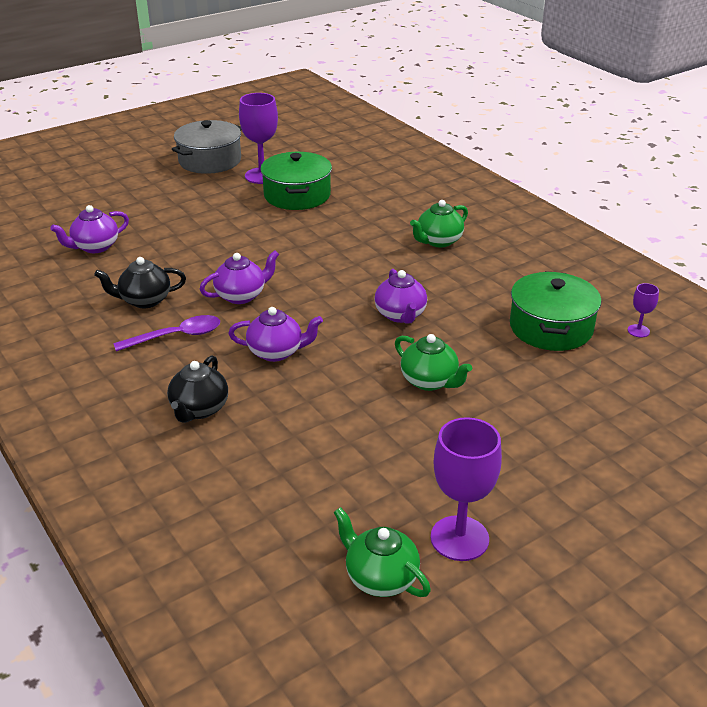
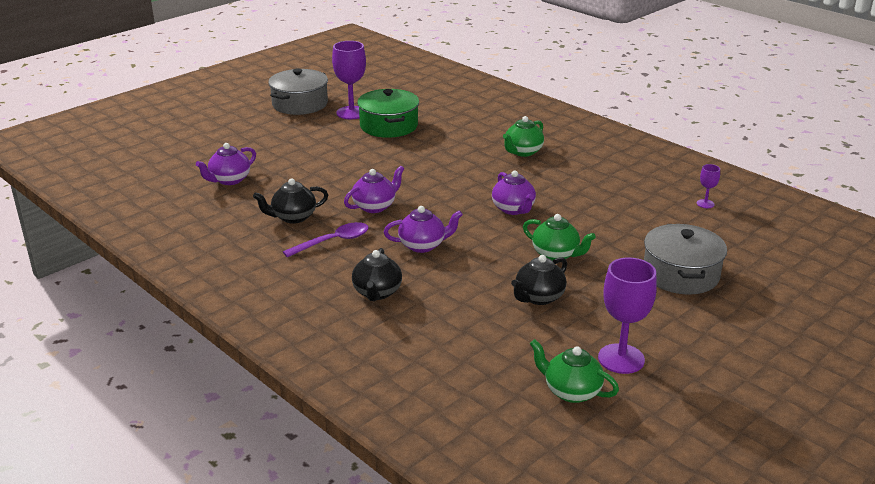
camera: 10 degrees left, 5 degrees down
(387, 438) = (538, 297): none -> black teapot
(551, 327) = (637, 207): green pot -> none
(575, 426) = (680, 274): none -> grey pot

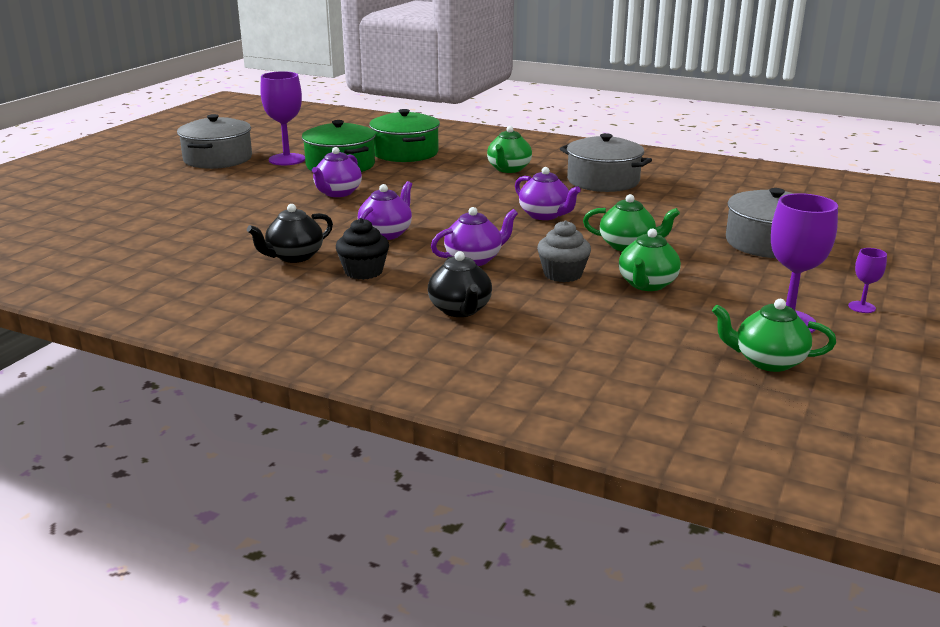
camera: 20 degrees left, 5 degrees down
(229, 180) = (182, 234): purple teapot -> purple teapot (337, 193)
(333, 241) = (363, 272): purple spoon -> black cupcake
(450, 119) = (405, 153): none -> green pot
(480, 274) = (562, 274): none -> grey cupcake
(538, 297) = (647, 284): black teapot -> green teapot
(594, 178) = (603, 181): none -> grey pot
(705, 204) = (731, 186): purple goblet -> purple goblet (861, 307)

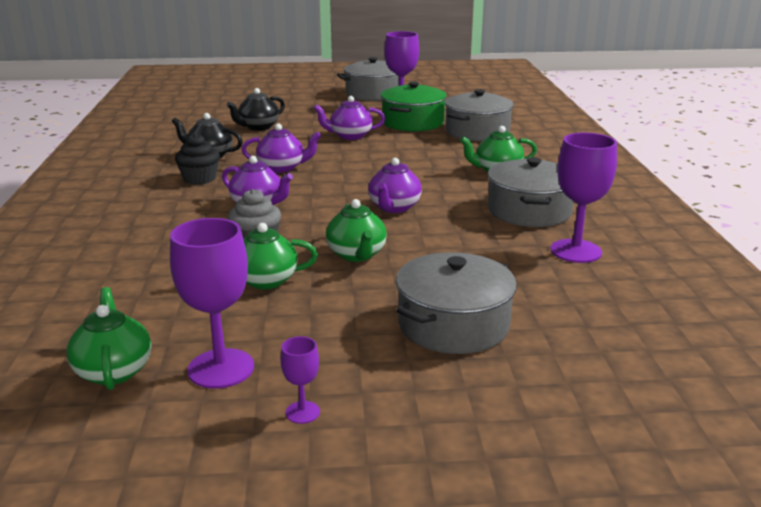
camera: 60 degrees right, 0 degrees up
(405, 153) = (477, 132): green pot -> grey pot
(460, 310) = (150, 222): black teapot -> black teapot (258, 127)
(685, 187) = (575, 251): none -> purple goblet

